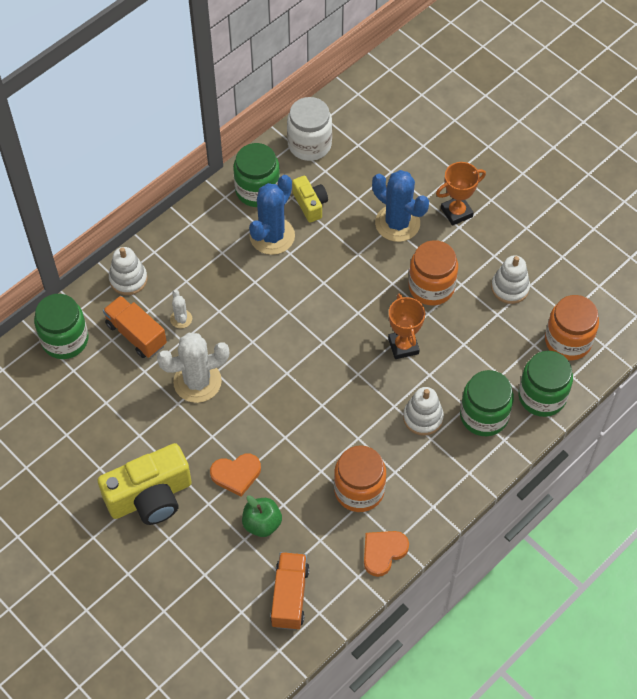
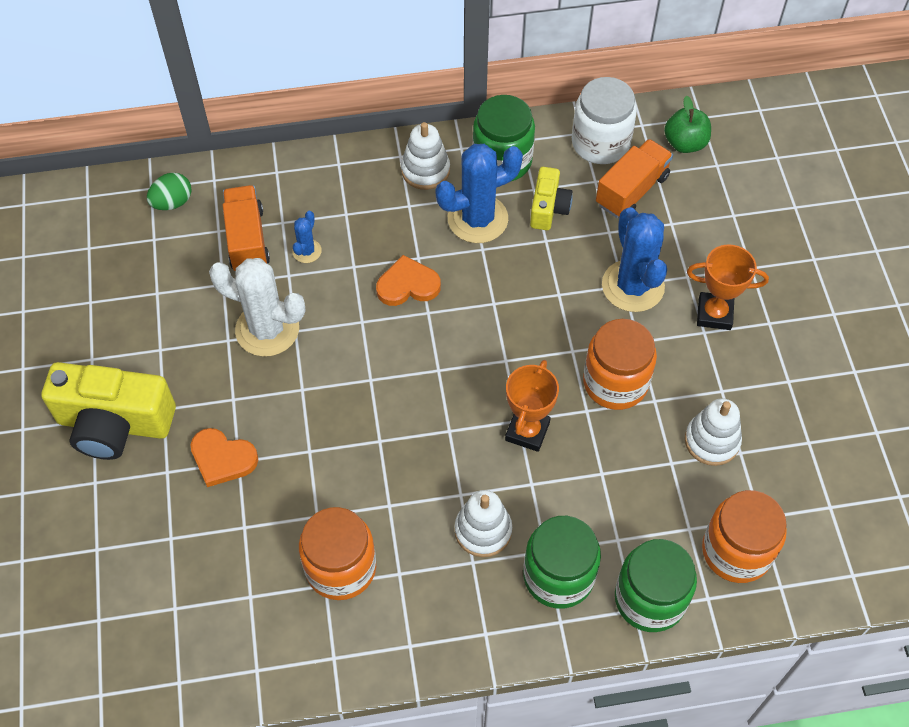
camera: 35 degrees right, 0 degrees up
(65, 340) = (172, 202): green jar -> green egg
(128, 279) = (288, 177): white stacking toy -> white stacking toy (425, 170)
(181, 319) = (307, 251): white cactus -> blue cactus
(262, 523) = (203, 533): green apple -> green apple (685, 143)
(289, 596) = (163, 640): orange truck -> orange truck (632, 190)
(383, 552) = (308, 661): orange heart -> orange heart (408, 285)

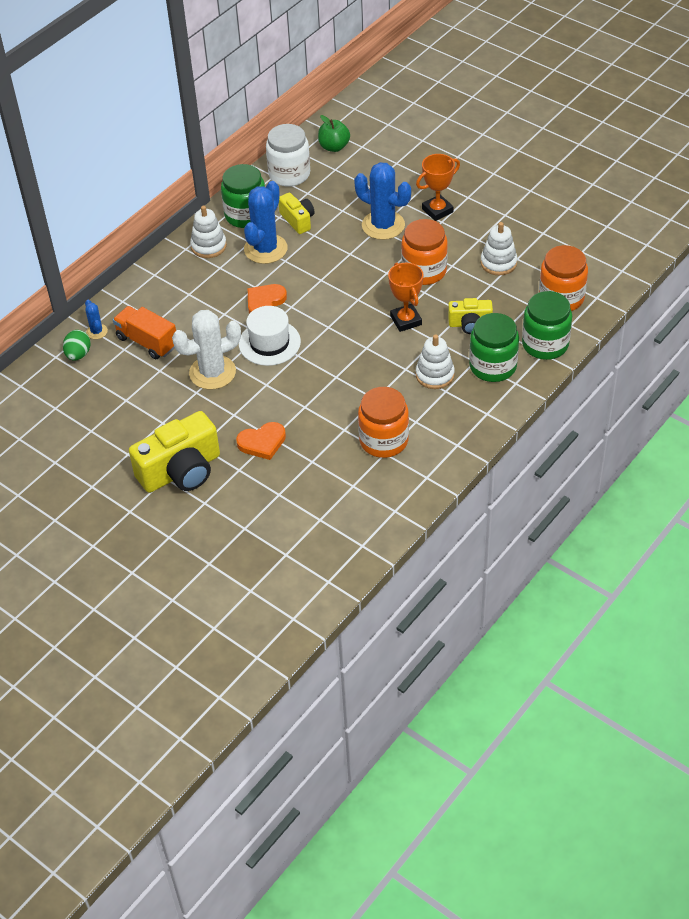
camera: 40 degrees left, 10 degrees down
(307, 251) = (188, 324): blue cactus -> blue cactus (97, 331)
(359, 340) = (269, 343): none -> white hat
(592, 497) = (470, 324): none -> yellow camera
(632, 190) = (332, 185): orange truck -> none

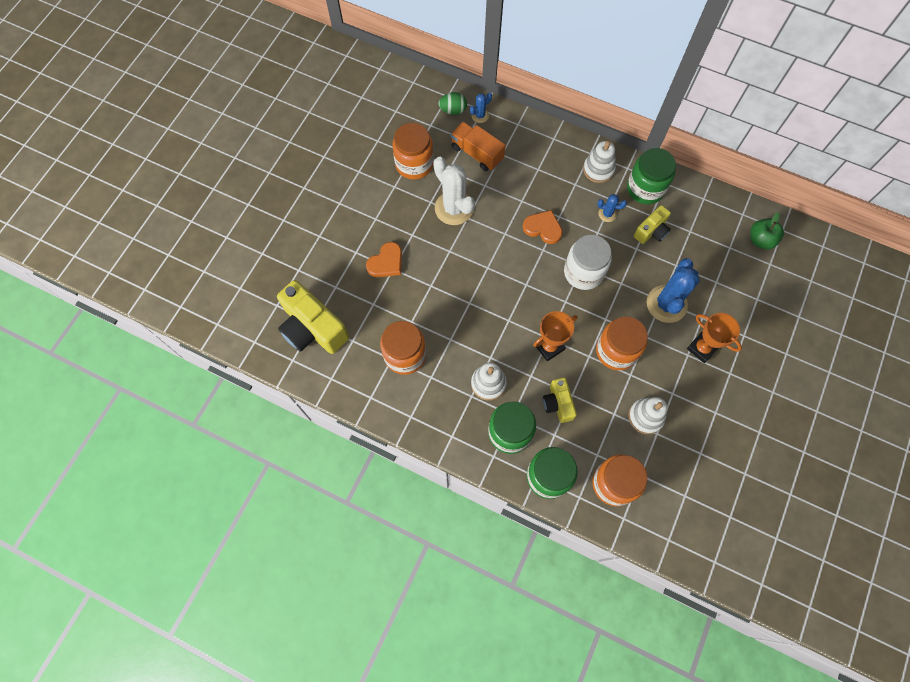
camera: 75 degrees right, 20 degrees up
(139, 400) = (414, 164): none -> orange jar
(147, 342) = (477, 153): orange truck -> orange truck turned 75 degrees counterclockwise
(181, 471) = (347, 212): yellow camera -> yellow camera (312, 328)
(262, 442) = (386, 262): orange heart -> orange heart turned 105 degrees counterclockwise
(265, 249) = (607, 214): blue cactus -> blue cactus, size x0.47
(269, 343) = (496, 242): white hat -> none
(289, 174) = (710, 211): white jar -> white jar (583, 272)

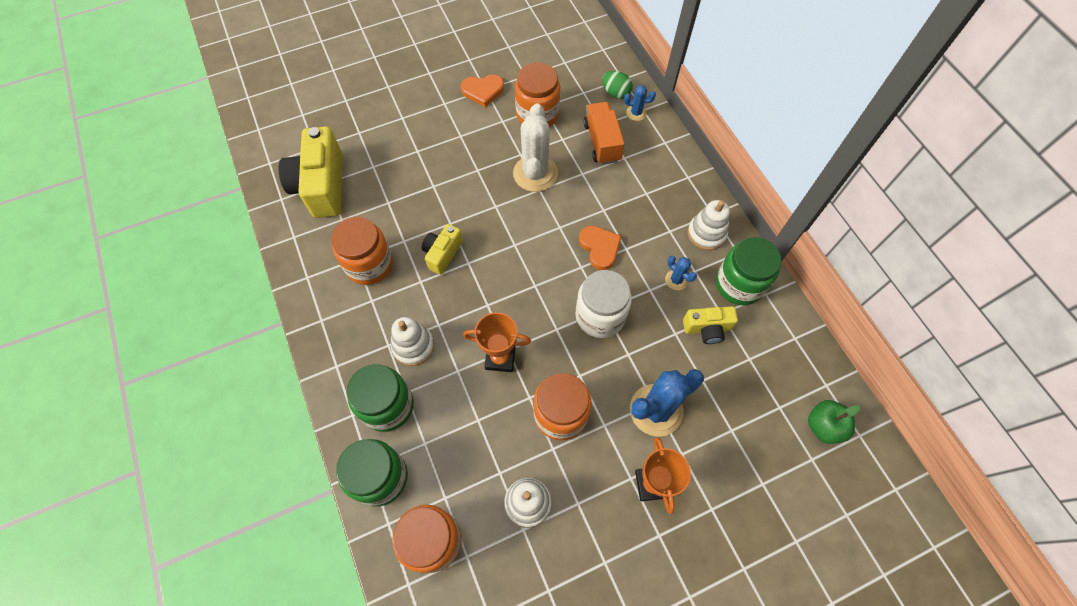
camera: 40 degrees right, 5 degrees down
(386, 262) = (433, 177): orange heart -> orange heart (483, 91)
(558, 403) = (456, 417): yellow camera -> yellow camera (442, 254)

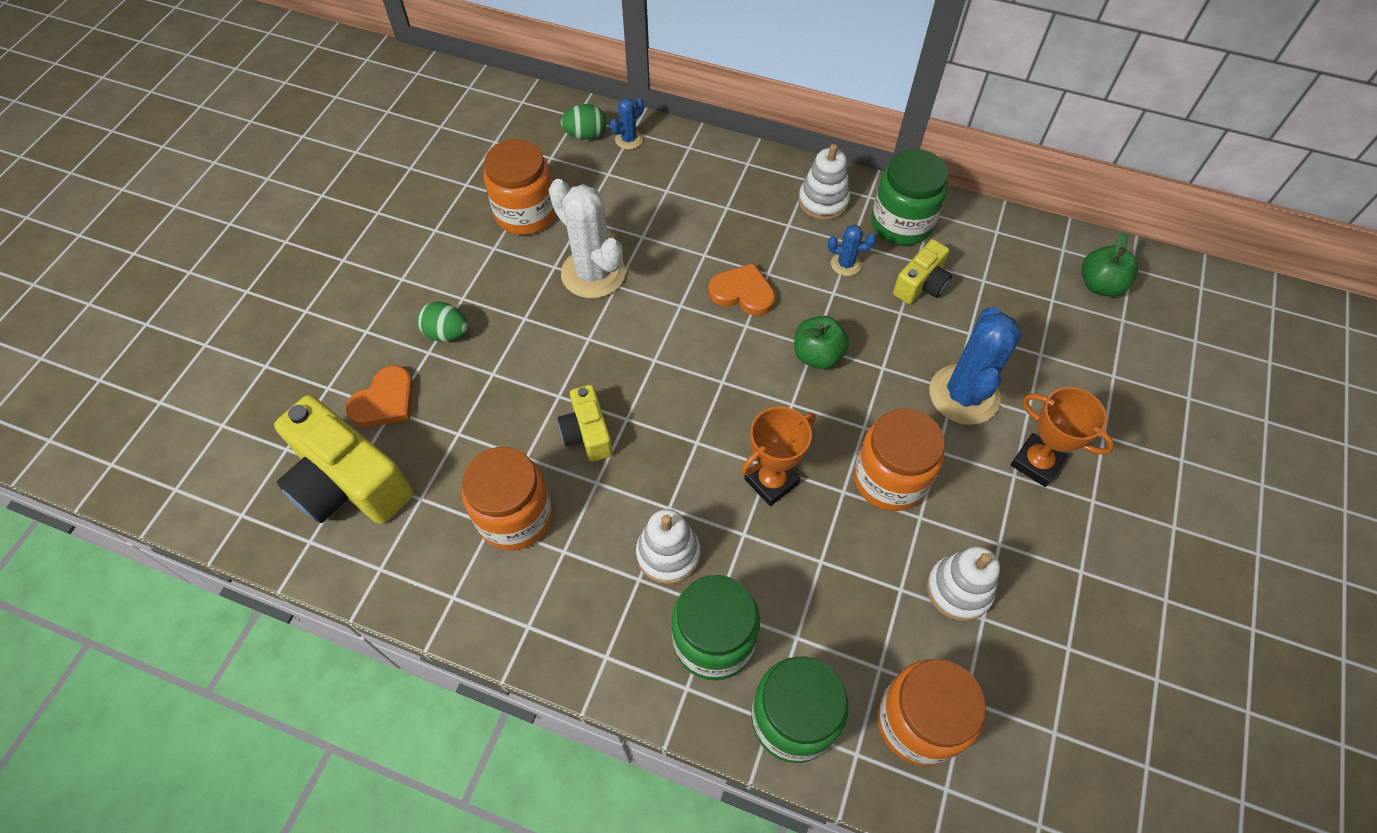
camera: 45 degrees left, 5 degrees down
(435, 148) = (447, 333): none -> green egg
(483, 91) = (434, 233): orange heart -> orange heart (385, 401)
(600, 316) = (817, 355): white jar -> green apple
(602, 142) = (627, 192): orange truck -> none

